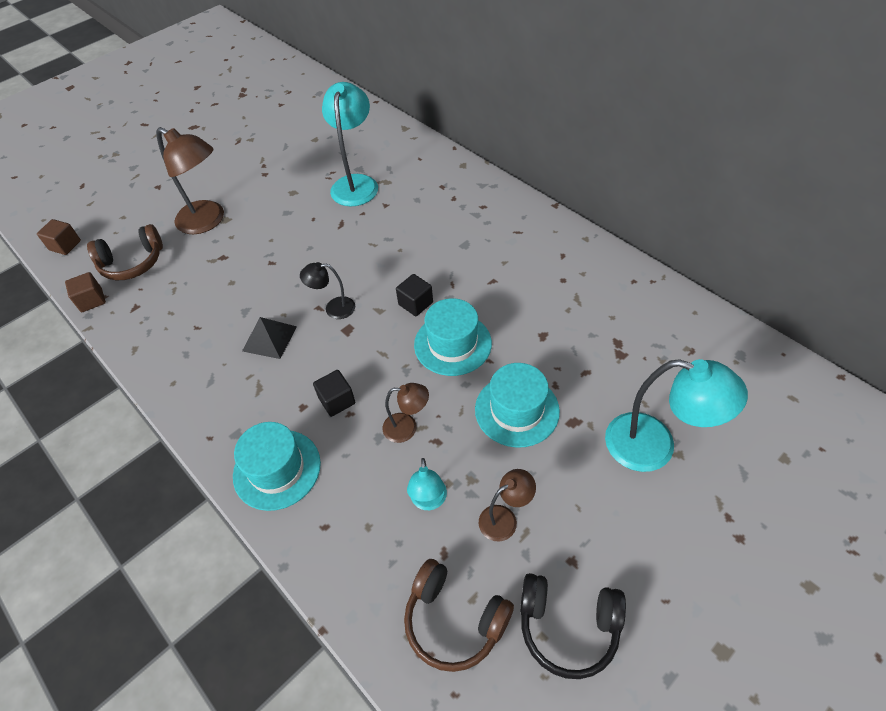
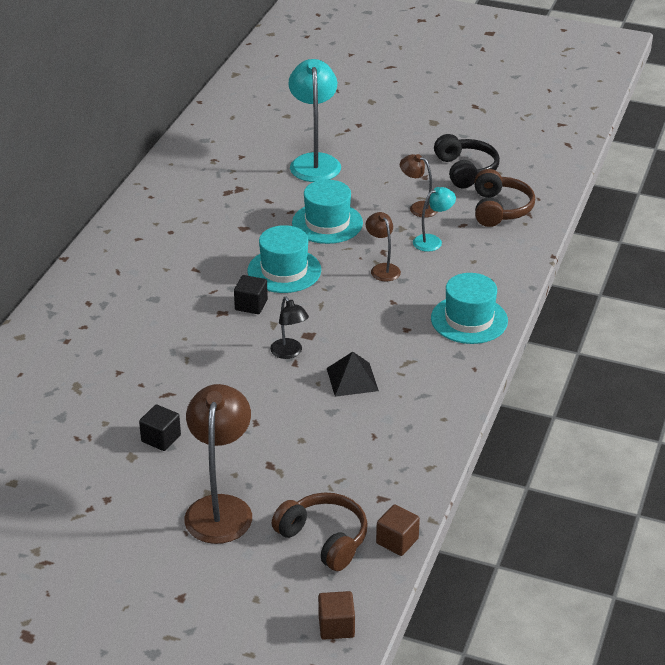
camera: 120 degrees left, 15 degrees down
(337, 401) = (386, 313): black cube -> black cube (161, 438)
(356, 183) = (90, 409): turquoise lamp -> none

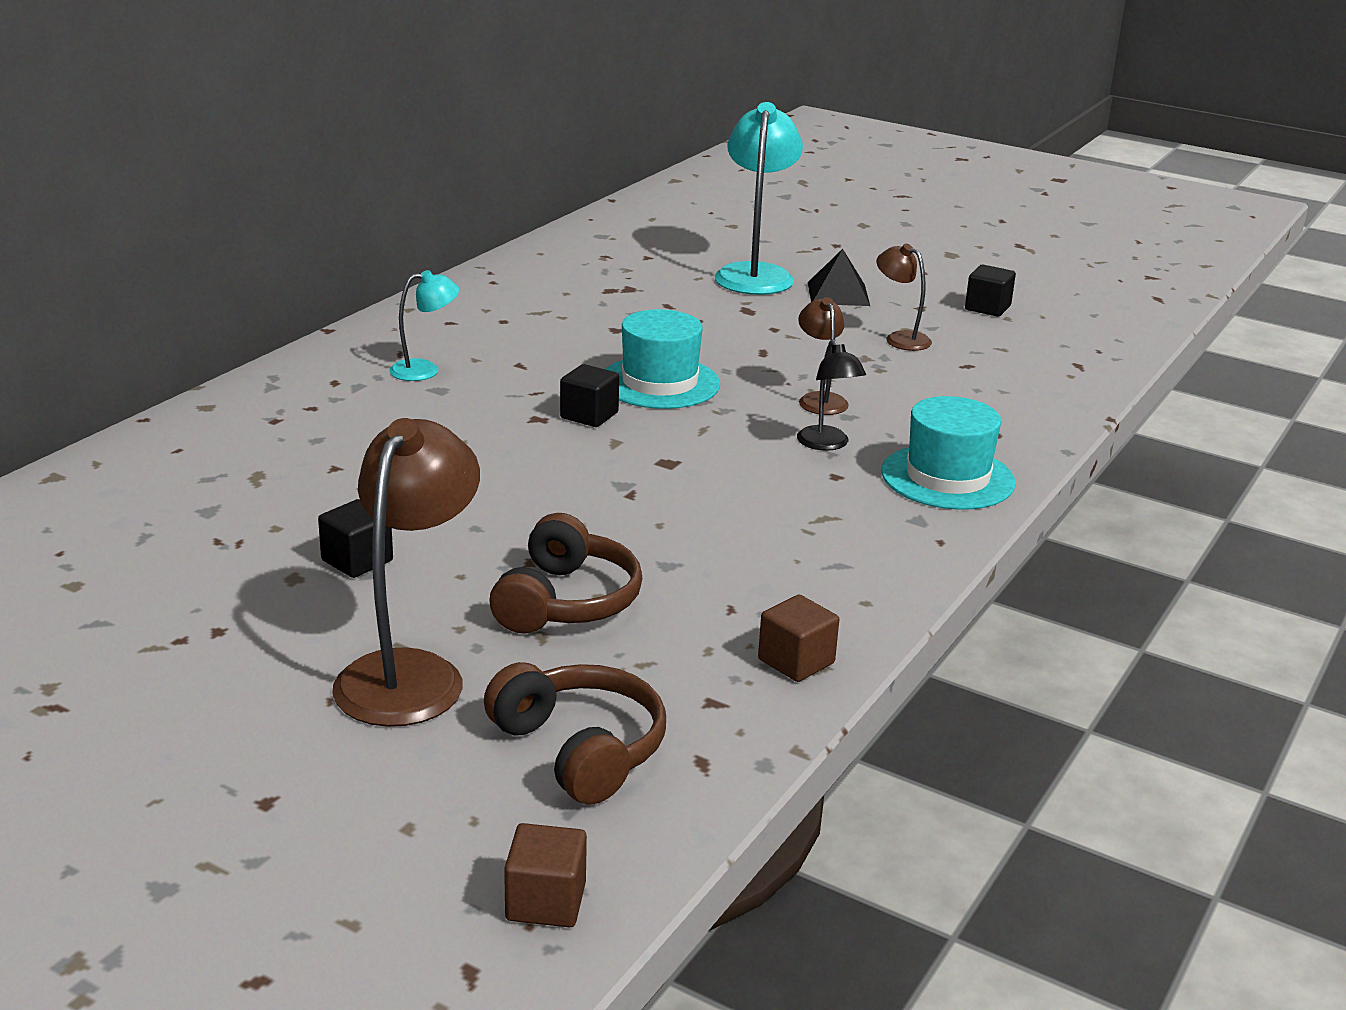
camera: 10 degrees right, 10 degrees down
(289, 353) = (626, 480): black lamp -> black lamp (827, 444)
(327, 223) = (749, 339): turquoise hat -> none
(352, 379) = (720, 527): black pyramid -> black pyramid (838, 294)
(397, 541) = (720, 774): brown cube -> brown cube (796, 661)
(432, 241) = (912, 378): turquoise lamp -> turquoise lamp (425, 370)
(465, 170) = (987, 308): black headphones -> black cube
(499, 209) = (1032, 355): brown headphones -> brown headphones (566, 601)

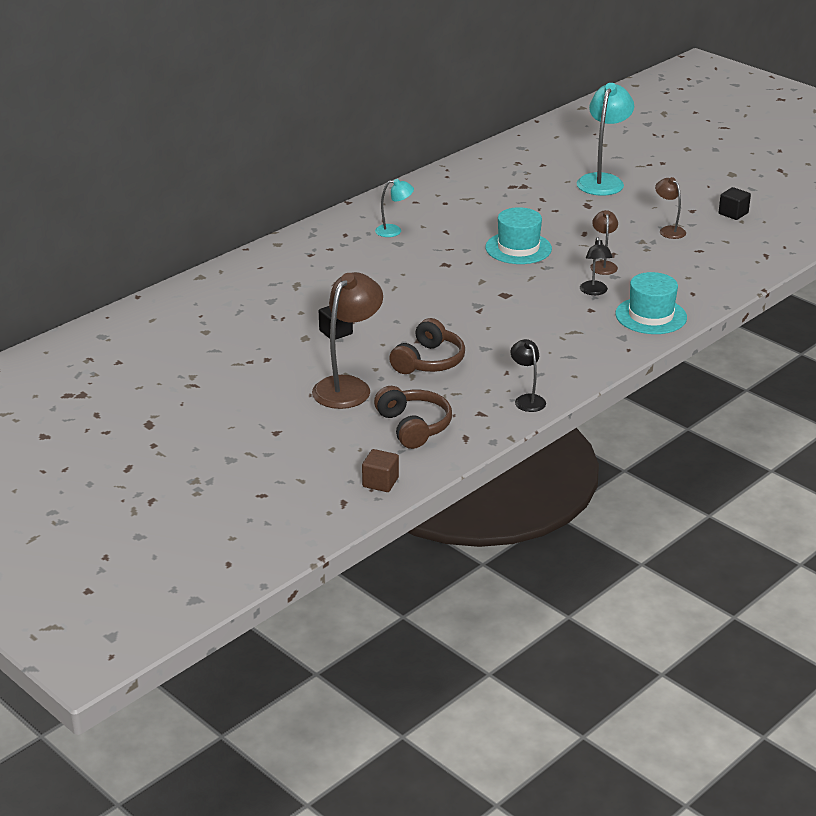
camera: 15 degrees right, 5 degrees up
(589, 415) = (473, 264): black cube -> none
(796, 661) = (527, 399): brown cube -> black lamp
(838, 294) = (646, 198): black pyramid -> none

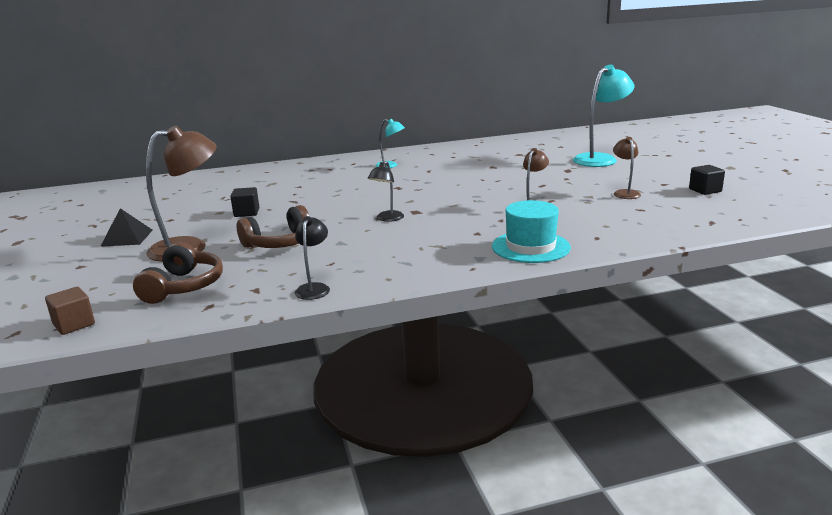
camera: 30 degrees right, 10 degrees down
(262, 391) = (127, 238): none -> black pyramid
(518, 248) = (471, 186): turquoise hat -> none
(594, 292) = (498, 221): black lamp -> black lamp (387, 219)

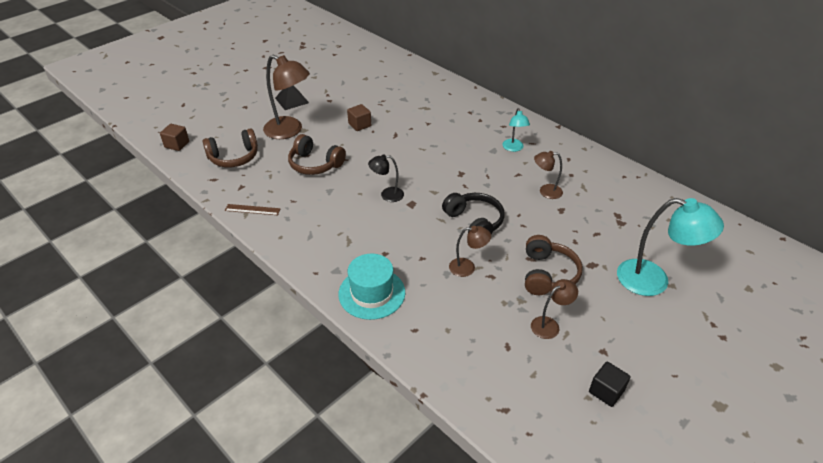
camera: 60 degrees right, 20 degrees up
(246, 213) = (359, 125): black cube -> brown cube
(314, 288) = (252, 210): black lamp -> brown ruler
(463, 167) = (545, 191): none -> brown lamp
(473, 194) = (474, 222): none -> black headphones
(566, 183) = (547, 274): none -> brown headphones

